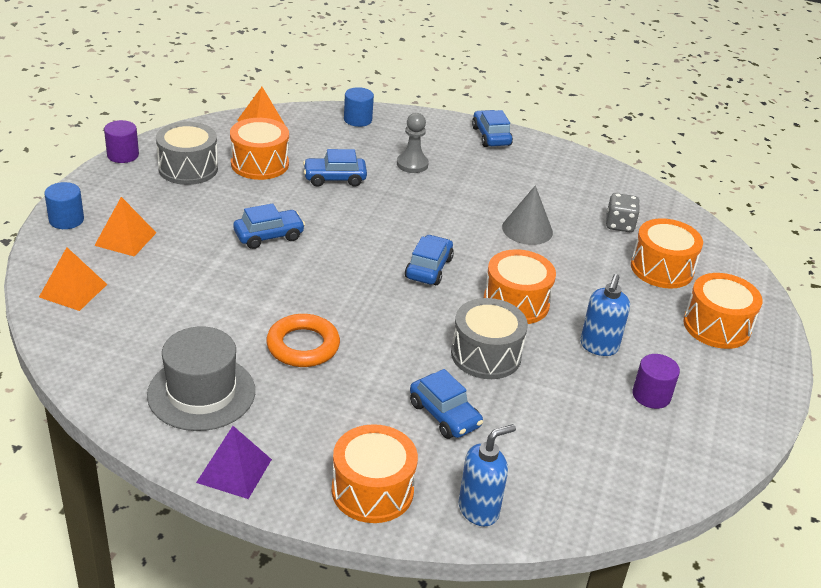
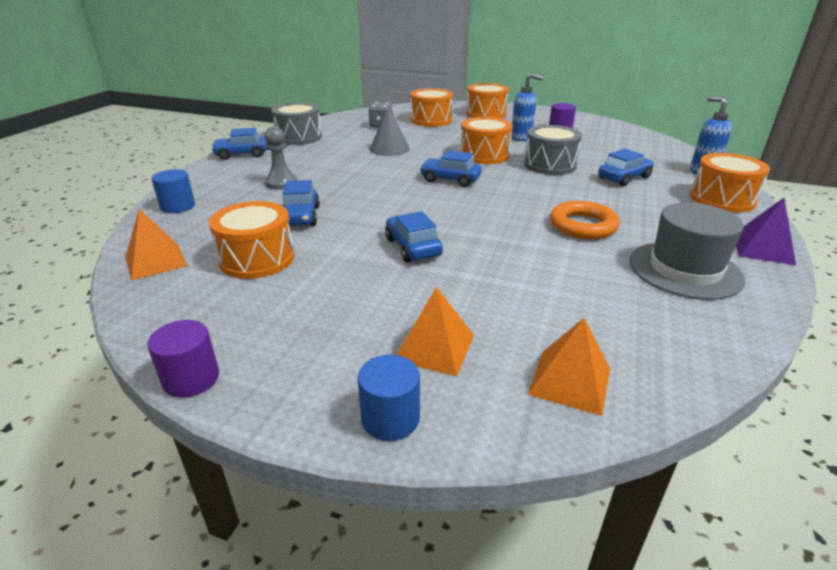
camera: 85 degrees left, 5 degrees down
(188, 168) = (254, 310): grey drum -> grey drum (299, 137)

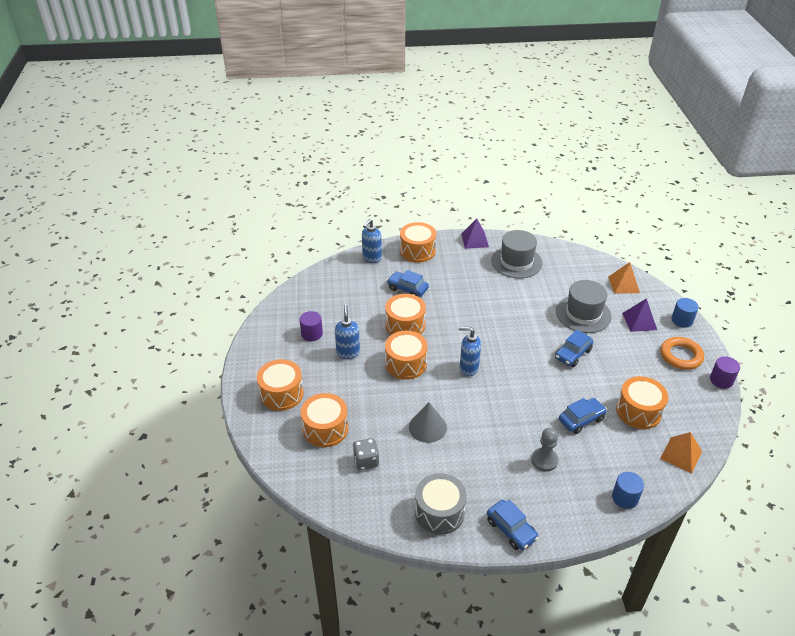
camera: 115 degrees left, 10 degrees up
(435, 347) = (639, 321): orange pyramid -> purple pyramid
(450, 179) = (468, 368): blue car -> blue soap dispenser
(498, 288) = (583, 314): none -> grey hat
(550, 165) = (405, 325): grey drum -> orange drum
(582, 226) = (494, 297): orange ring -> orange ring (681, 356)

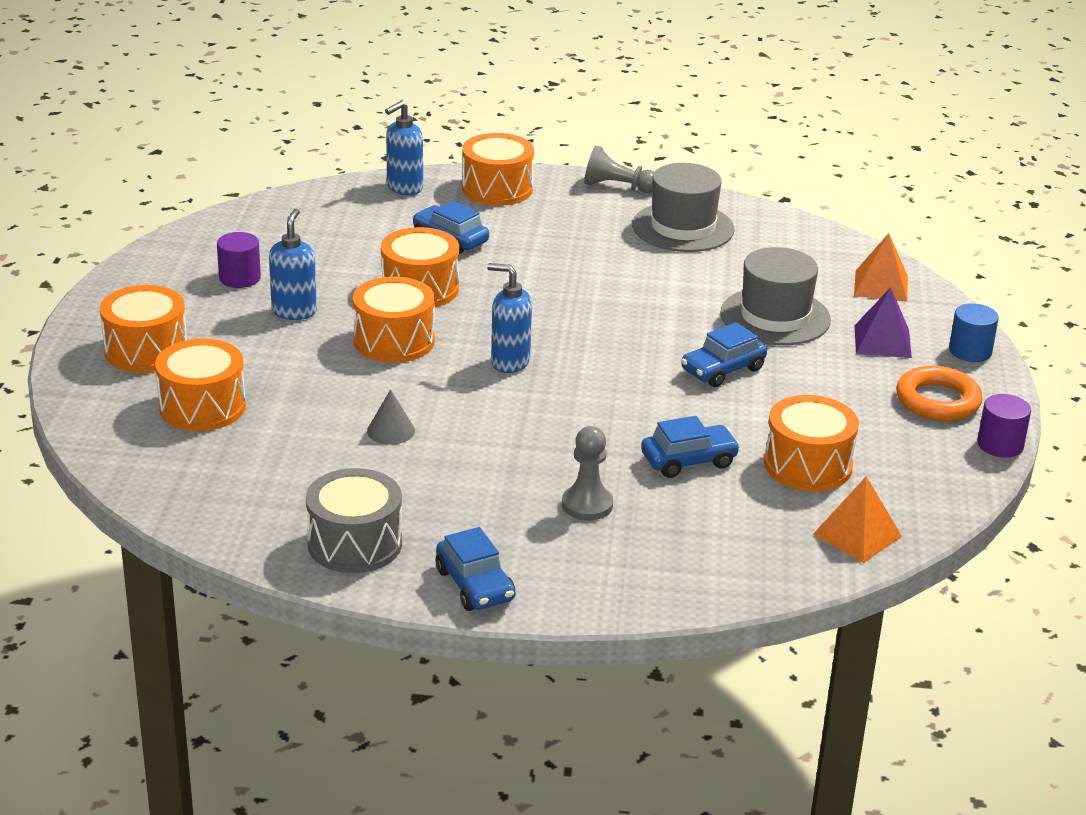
camera: 10 degrees right, 10 degrees down
(366, 461) = (255, 459): grey dice -> none
(427, 427) = (391, 430): grey cone -> grey cone, size x0.66
(475, 240) = (617, 187): purple pyramid -> grey pawn
(625, 497) = (714, 576): blue cylinder -> none

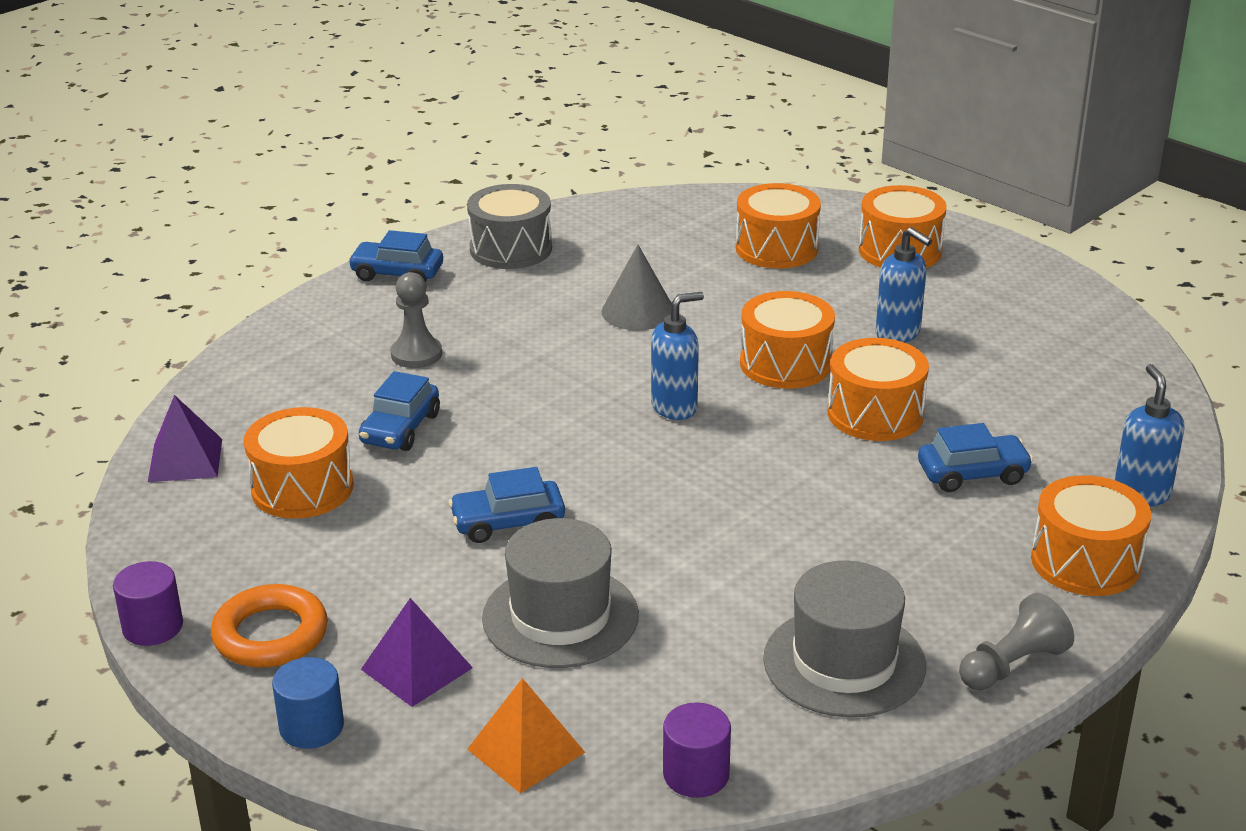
camera: 130 degrees right, 0 degrees up
(240, 278) = (997, 328): purple cylinder -> purple cylinder (696, 774)
(391, 430) = (638, 311): grey cone -> grey cone, size x1.52
(723, 370) = (508, 523): blue car -> blue car turned 105 degrees counterclockwise
(857, 535) = (185, 460): orange pyramid -> purple pyramid

